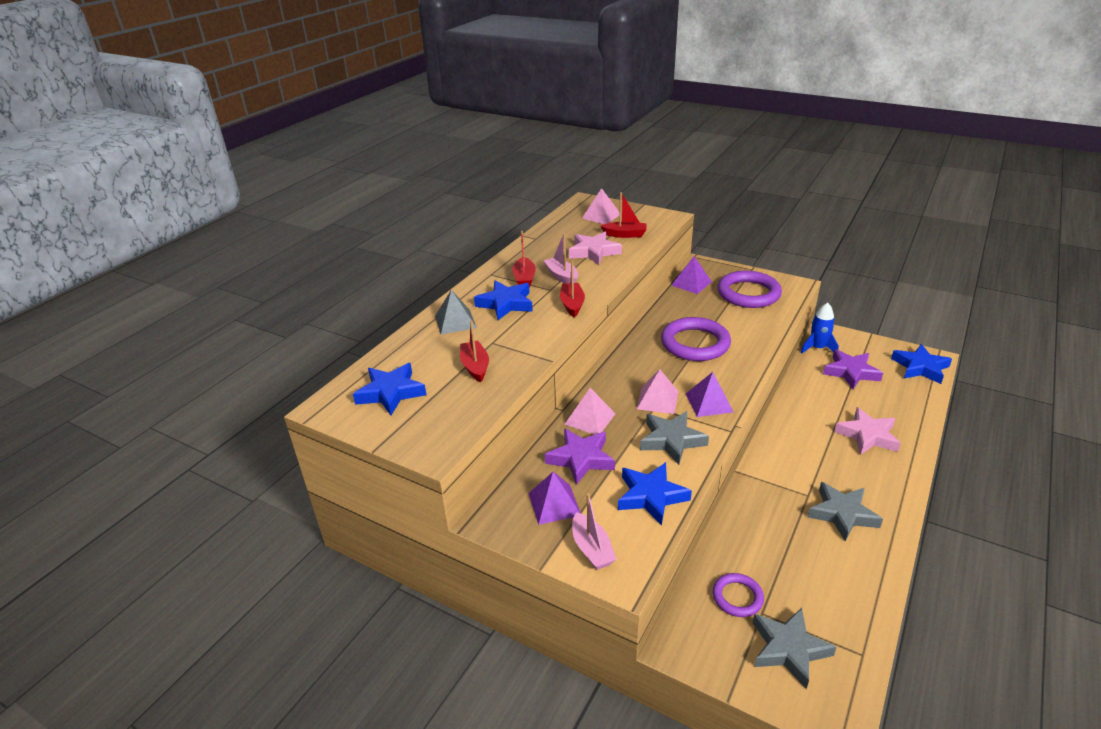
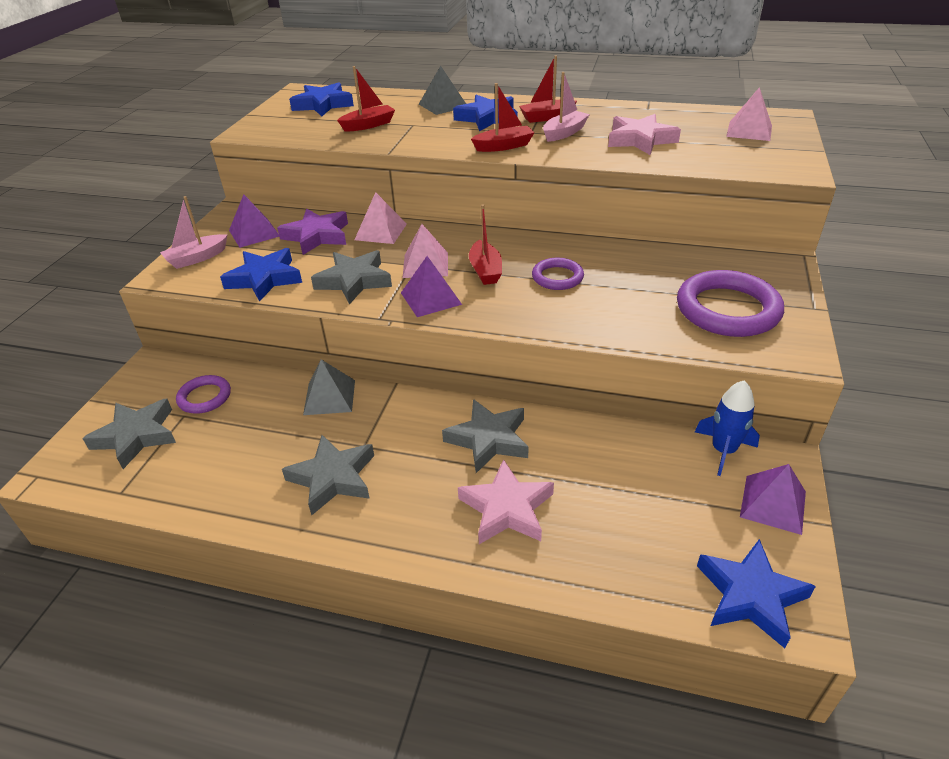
camera: 75 degrees right, 5 degrees up
(625, 234) = (708, 150): red boat -> red boat (485, 270)
(691, 283) = (717, 260): purple pyramid -> purple pyramid (773, 504)
(695, 343) = (557, 277): purple ring -> purple ring, size x0.55
(748, 510) = (329, 397): none -> grey pyramid
(804, 433) = (489, 439): none -> grey star
(851, 372) = (674, 492): purple star -> none

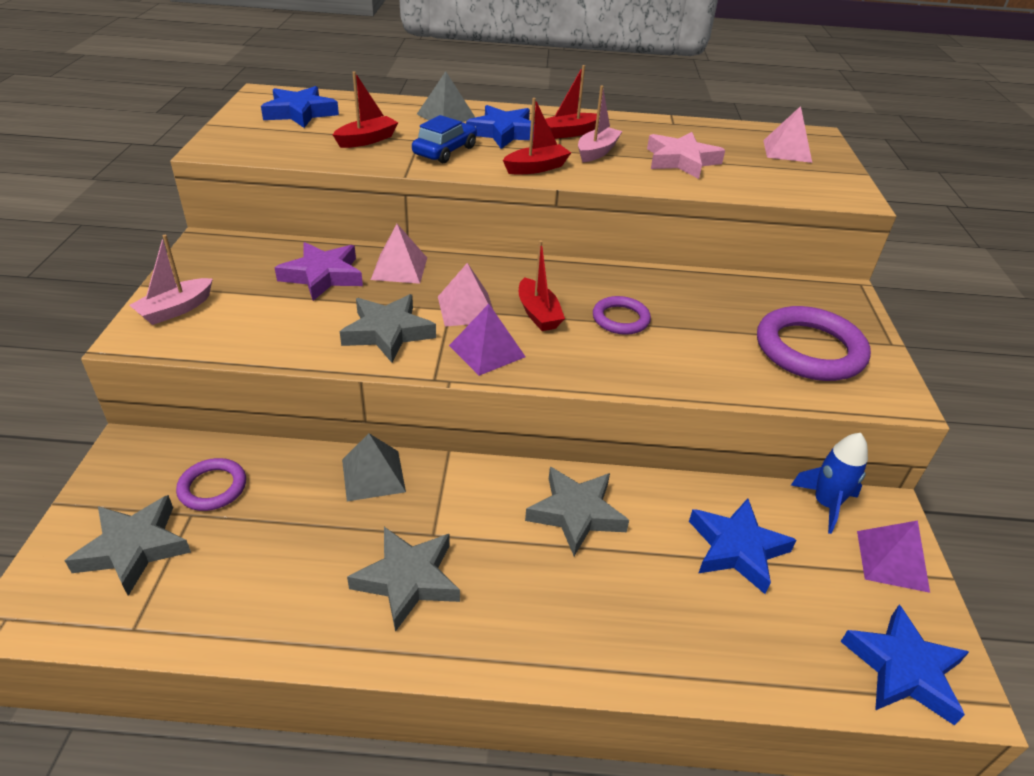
camera: 15 degrees left, 0 degrees up
(254, 233) = (241, 274): purple pyramid -> none
(264, 279) = (274, 334): blue star -> blue star (737, 549)
(430, 133) = (445, 151): none -> blue car
(507, 508) = (621, 597): pink star -> none

